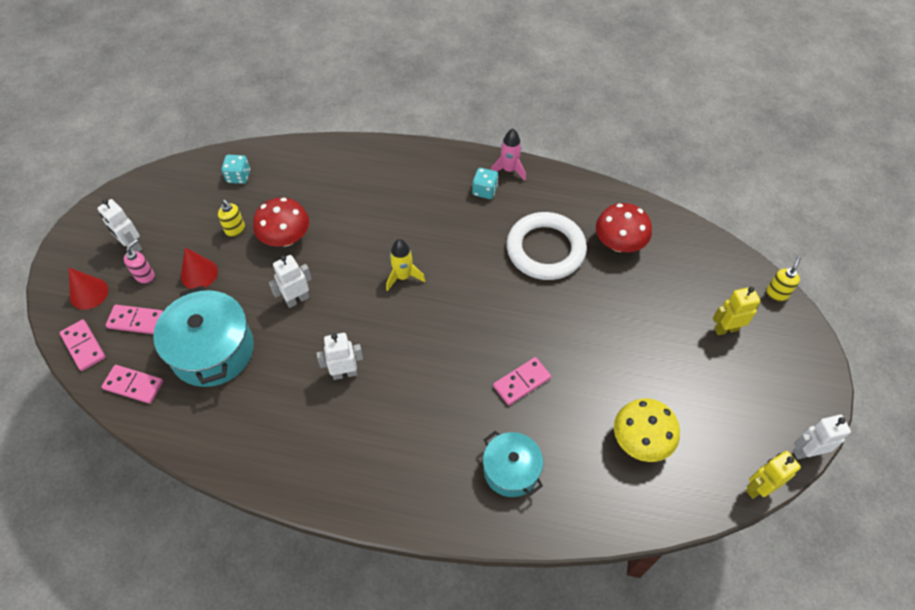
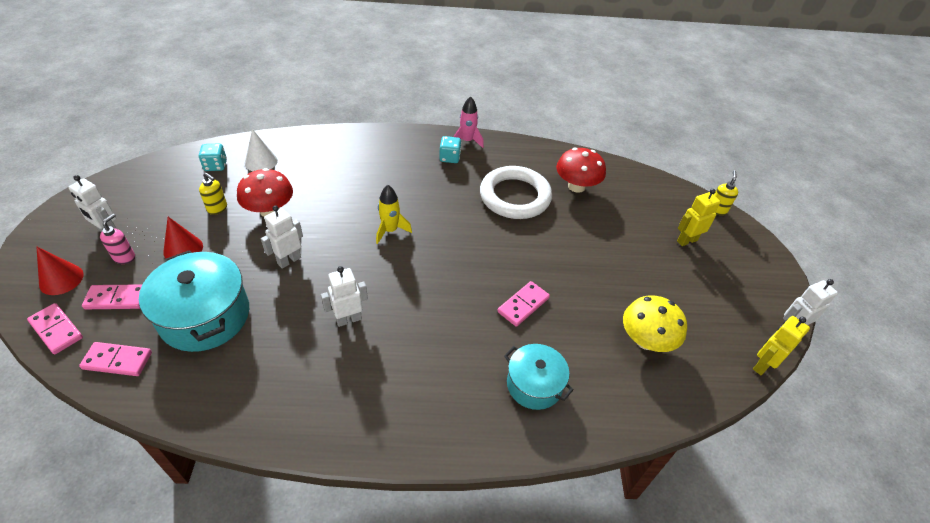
camera: 15 degrees left, 10 degrees down
(284, 176) = (261, 161): none -> white cone

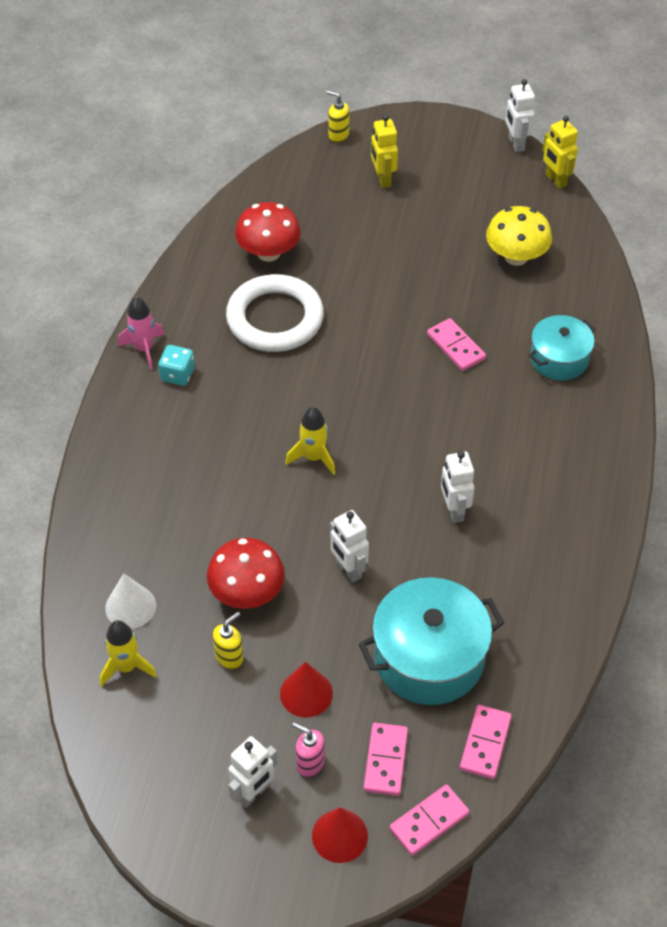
camera: 75 degrees left, 5 degrees up
(216, 165) = (126, 667): turquoise dice -> yellow rocket

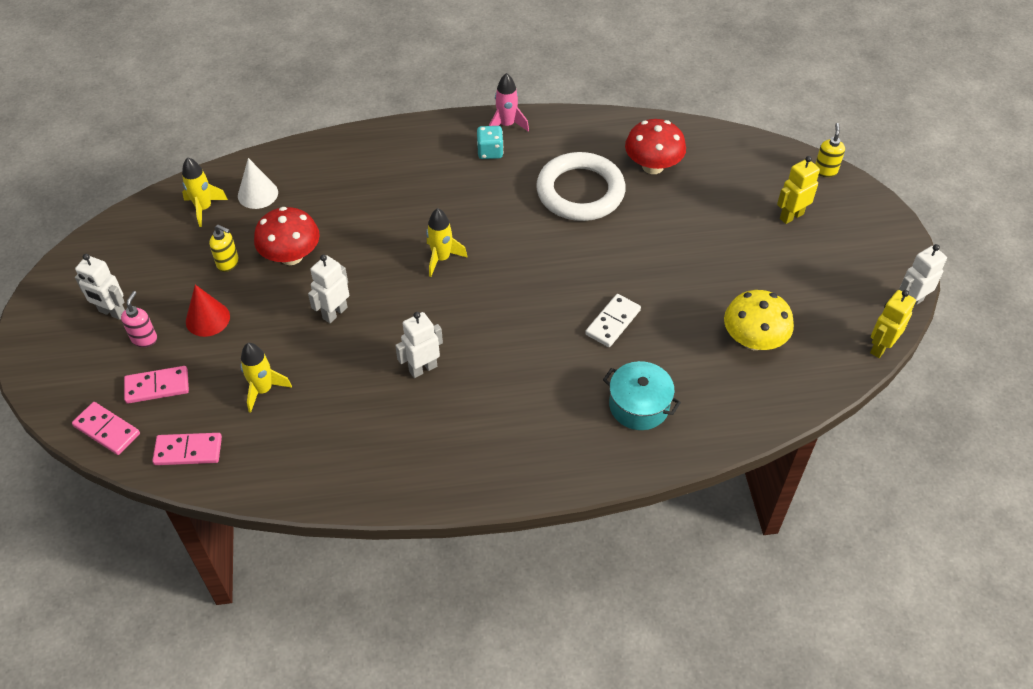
camera: 70 degrees right, 0 degrees up
(339, 836) = (84, 375): red cone -> none
(429, 657) = (263, 390): turquoise pot -> yellow rocket
(456, 346) = (613, 322): pink domino -> white domino

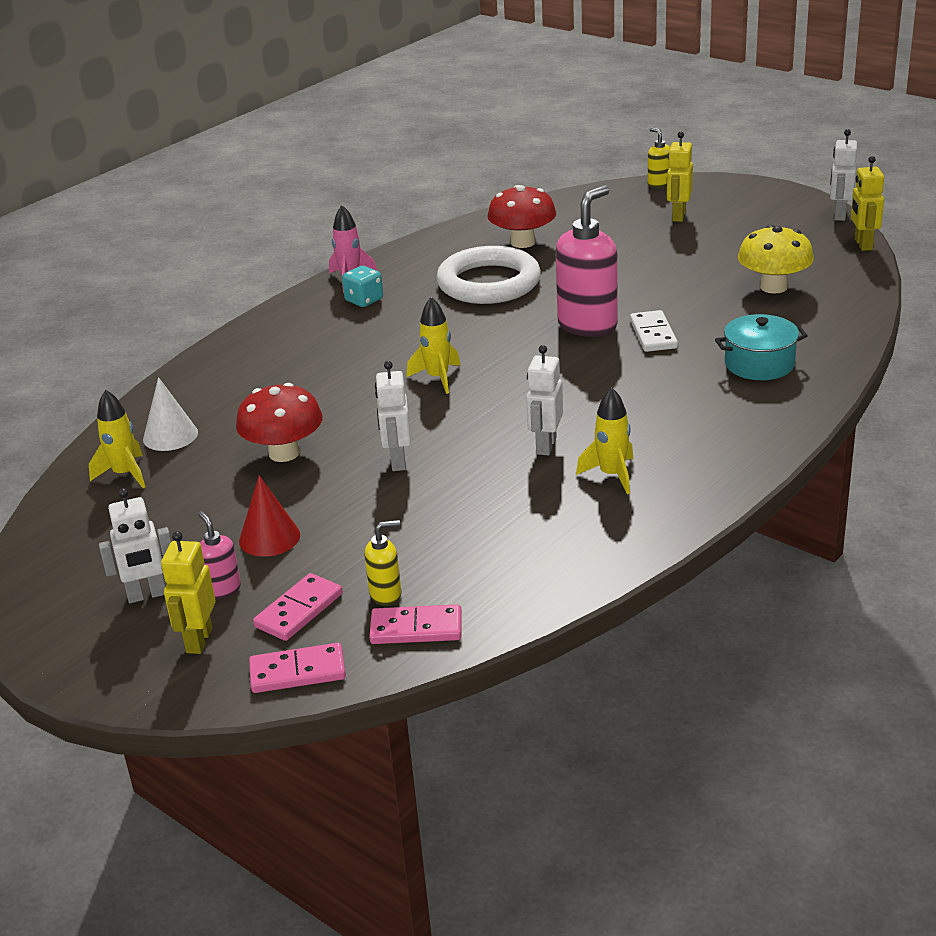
camera: 40 degrees left, 20 degrees down
(95, 366) = (198, 640): none -> yellow robot
(188, 451) = (416, 628): pink domino -> pink domino turned 45 degrees clockwise
(228, 263) = (223, 493): yellow soap dispenser -> yellow soap dispenser (386, 594)
(263, 390) = (418, 545): yellow rocket -> yellow rocket (612, 475)
(585, 281) = (588, 325): none -> pink soap dispenser

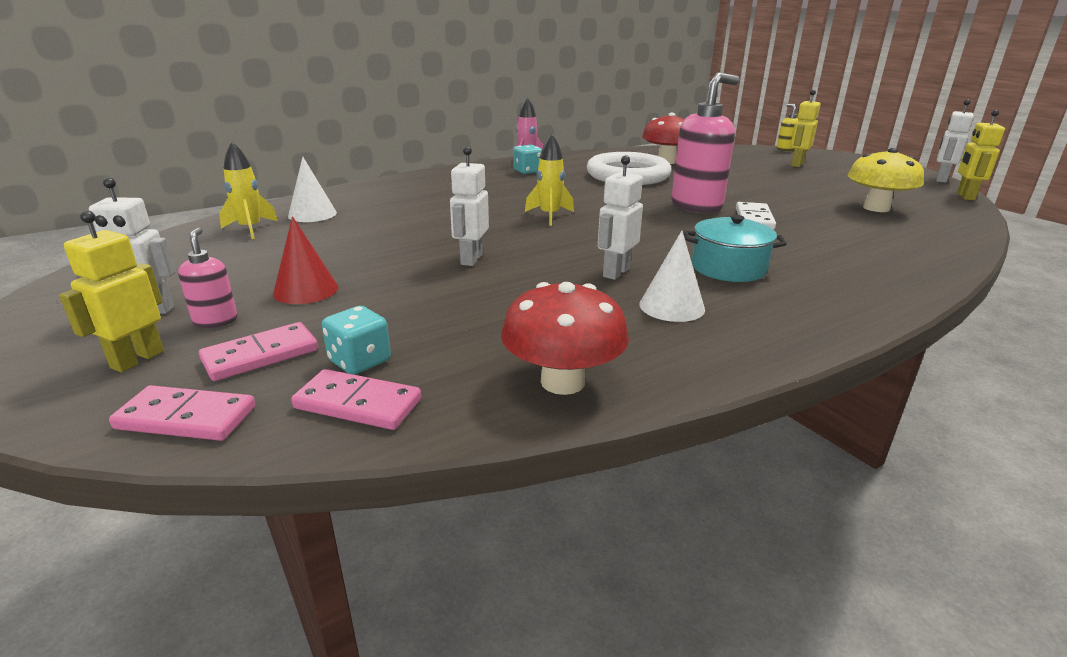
camera: 15 degrees right, 5 degrees down
(284, 453) = (383, 238): red mushroom -> red mushroom (562, 381)
(386, 594) = (360, 361): yellow soap dispenser -> turquoise dice
(612, 475) = (671, 306): yellow rocket -> white cone
(759, 364) = (856, 252): turquoise pot -> turquoise pot (728, 268)

